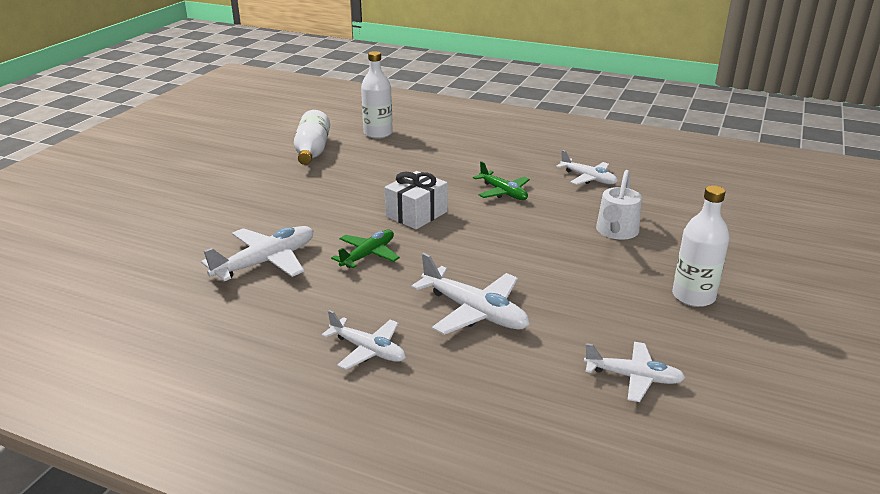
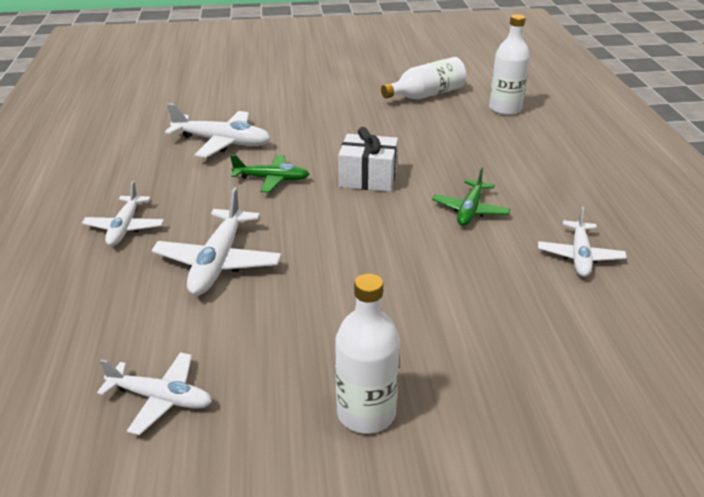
camera: 60 degrees right, 5 degrees up
(616, 232) = (465, 311): white watering can -> none
(633, 377) = (161, 398): white plane -> white plane turned 60 degrees counterclockwise

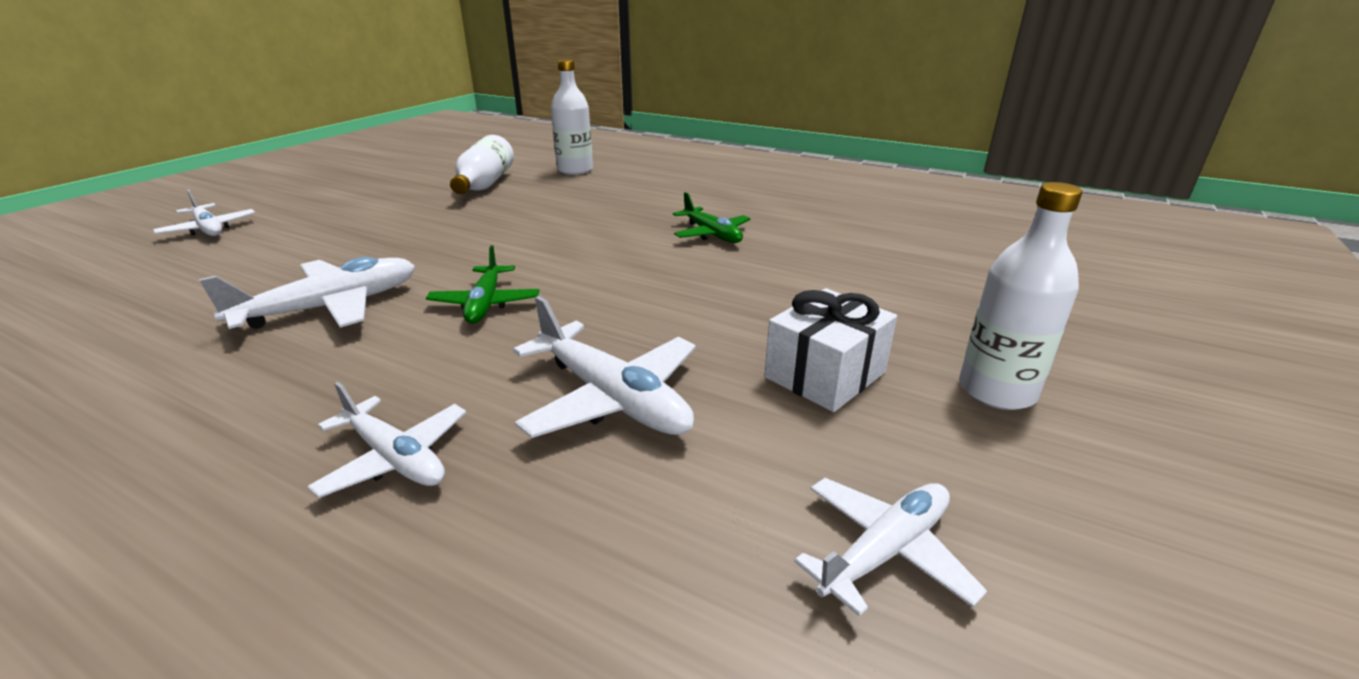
camera: 55 degrees left, 5 degrees down
(272, 179) = (485, 304): green plane -> green plane turned 135 degrees clockwise
(368, 178) = (581, 255): white gift -> white gift (825, 375)
(579, 256) = (833, 222): white plane -> white plane (209, 229)

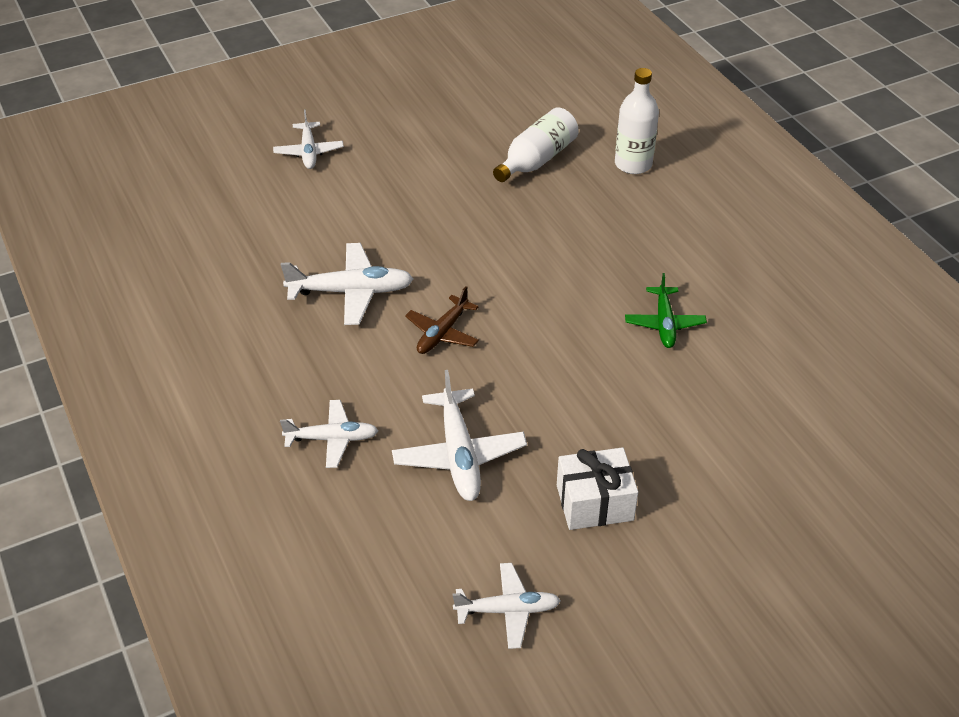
camera: 35 degrees right, 15 degrees up
(395, 458) = (332, 439): white plane -> white plane turned 75 degrees counterclockwise
(485, 304) = (442, 333): green plane -> brown plane
(996, 391) = (684, 569): white bottle -> none

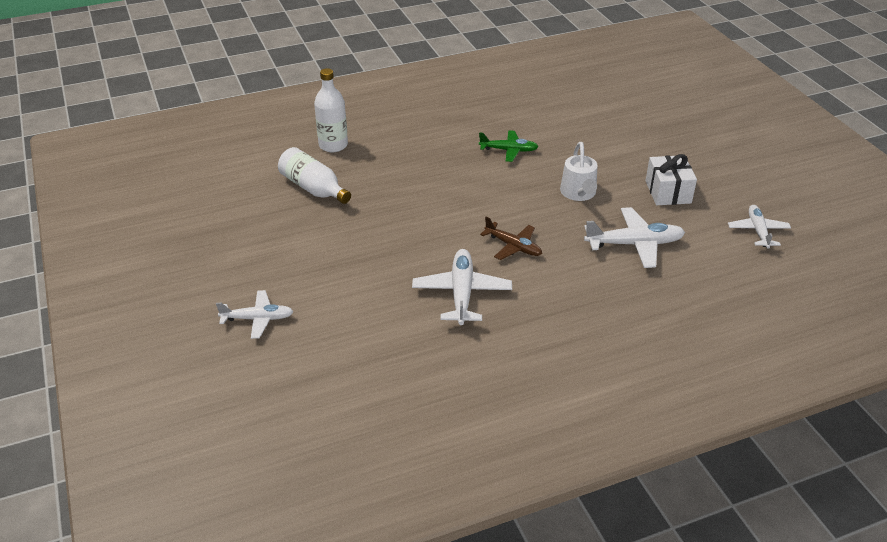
camera: 85 degrees left, 5 degrees down
(332, 439) = (625, 305): white plane -> none
(570, 398) = (579, 194): none -> white watering can

